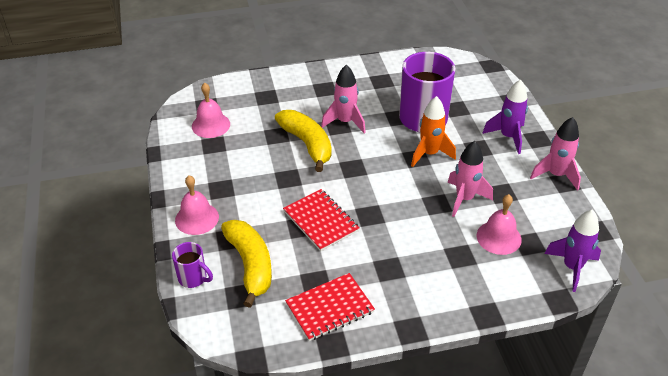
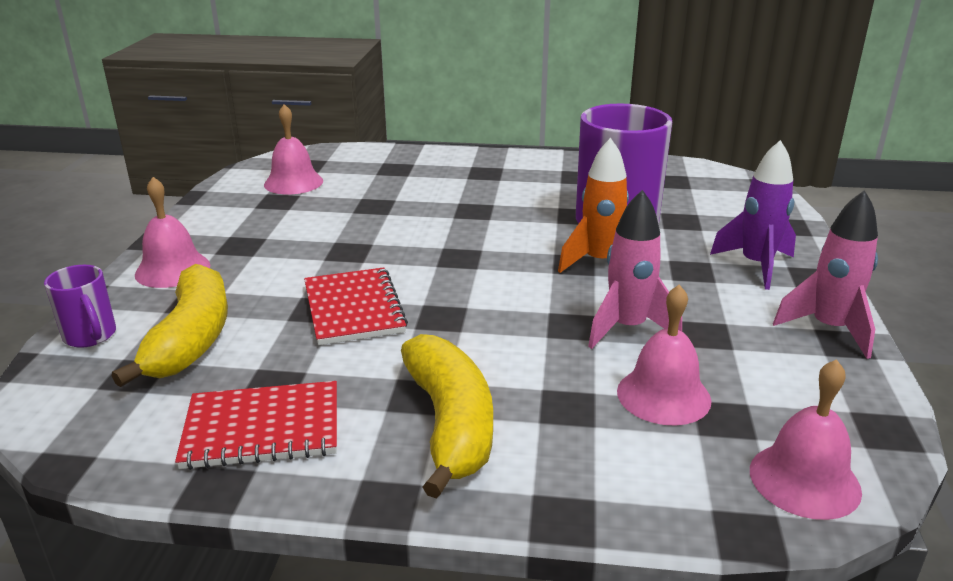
camera: 20 degrees right, 15 degrees down
(307, 144) = (411, 221): yellow banana -> yellow banana (450, 424)
(345, 122) = (488, 208): pink rocket -> none
(572, 267) = (804, 480): purple rocket -> pink bell

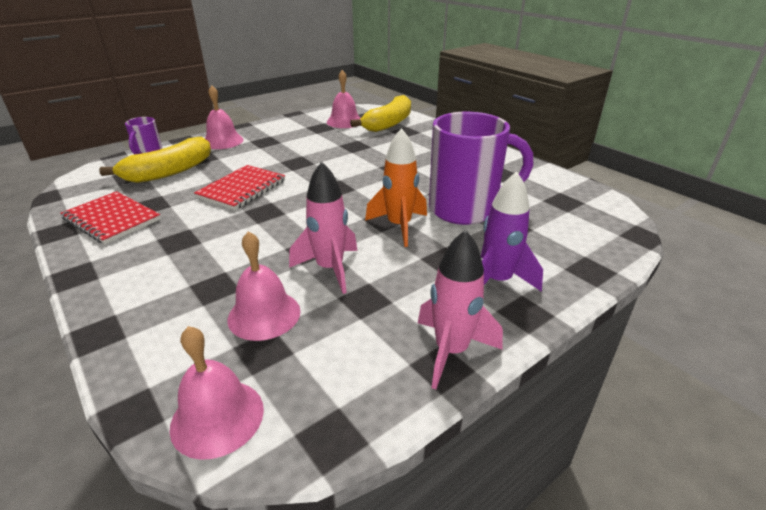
camera: 45 degrees right, 5 degrees up
(450, 424) = (159, 261): yellow banana -> yellow banana (388, 123)

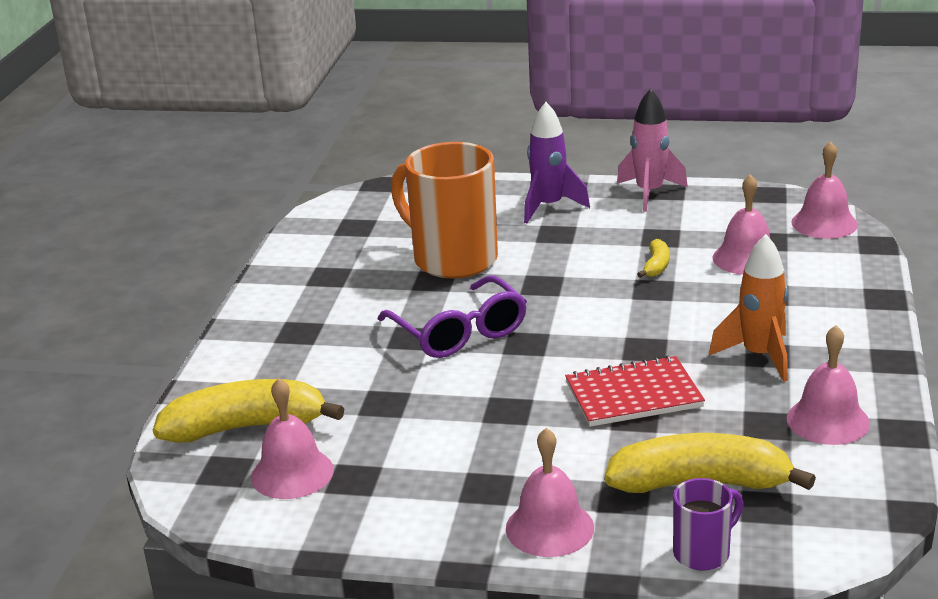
camera: 130 degrees left, 5 degrees down
(112, 219) = (828, 420): red notebook -> pink bell
(330, 269) = (656, 266): pink rocket -> yellow banana
(378, 178) = (459, 332): none -> purple glasses
(399, 226) = (541, 272): orange rocket -> orange rocket (759, 356)
(465, 209) = (452, 259): purple mug -> orange mug

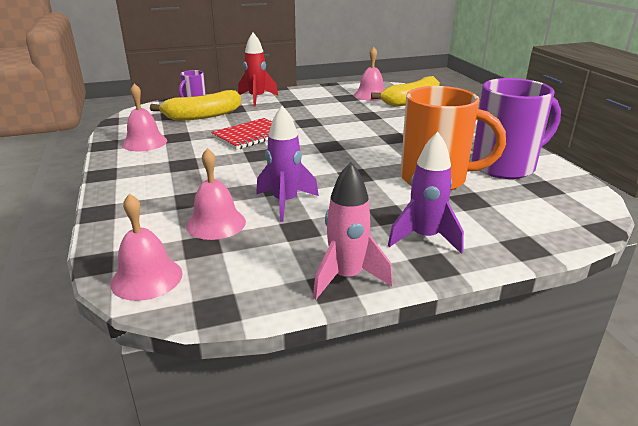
camera: 150 degrees right, 0 degrees up
(345, 258) = (505, 166): none -> purple mug
(459, 332) = (371, 143): purple glasses -> none
(549, 528) = (257, 99): pink bell -> red rocket
(656, 266) = (285, 203): yellow banana -> purple rocket
(759, 356) = (188, 162): orange rocket -> none

